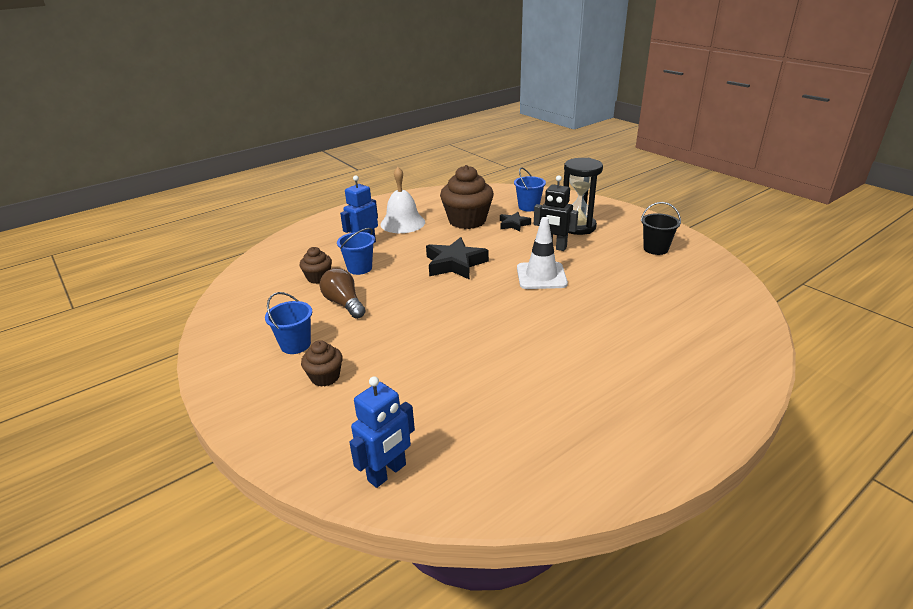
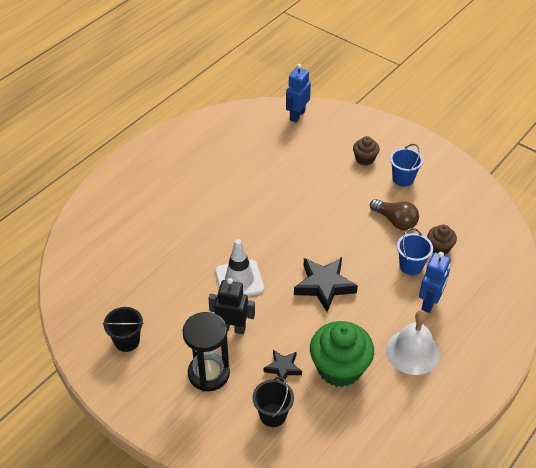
camera: 165 degrees right, 15 degrees up
(467, 221) = (339, 368): brown cupcake -> green cupcake
(528, 207) = (273, 415): blue bucket -> black bucket

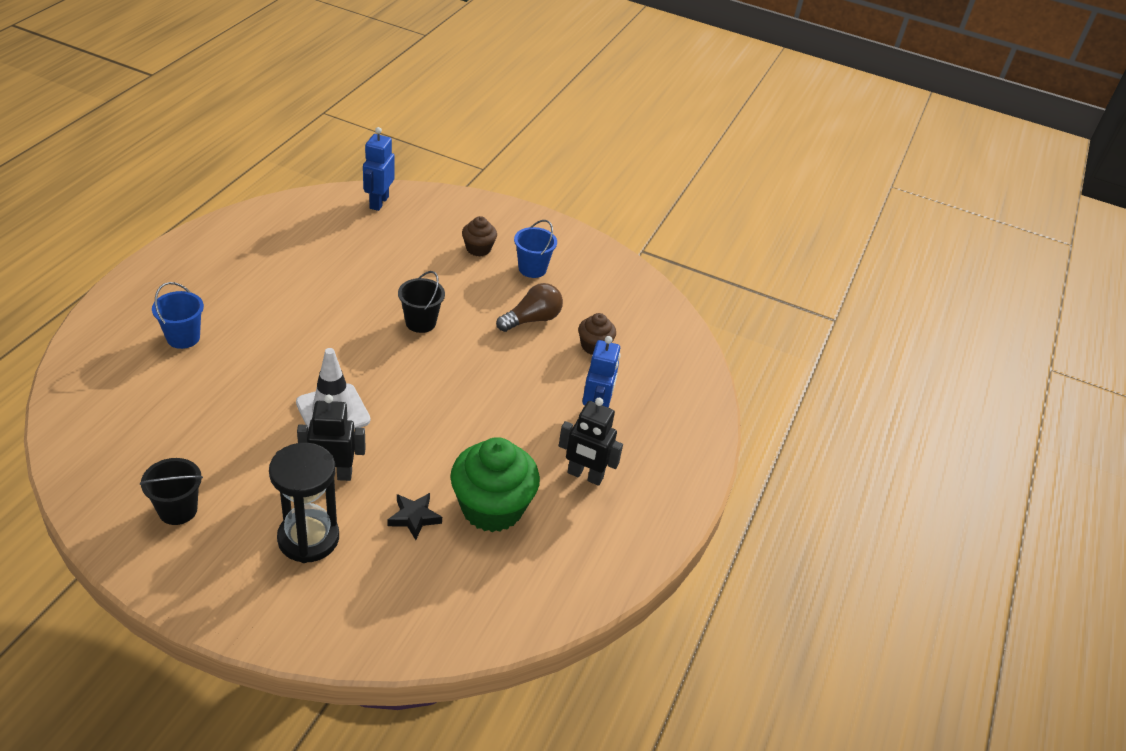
camera: 20 degrees left, 5 degrees down
(273, 415) = (410, 580): black bucket -> black bucket (420, 322)
(324, 285) = (452, 407): black star -> none
(395, 221) = (532, 319): brown light bulb -> brown light bulb turned 60 degrees counterclockwise
(411, 266) = (562, 371): blue bucket -> blue bucket (183, 337)
(412, 352) = (585, 475): white bell -> black robot

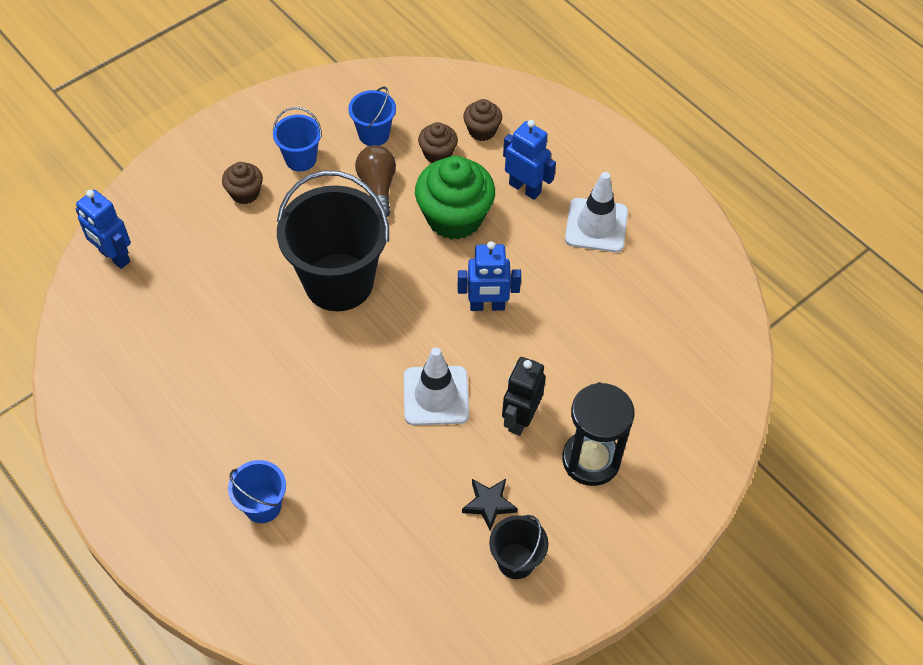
camera: 60 degrees left, 15 degrees up
(414, 517) = (596, 370): black star -> black star (489, 504)
(420, 322) = (339, 282): black bucket -> black bucket, size x2.08
(446, 421) = (487, 306): none -> blue robot
(492, 508) = (607, 307): green cupcake -> green cupcake (454, 217)
(585, 475) = (596, 225): black robot -> white traffic cone
(587, 302) = (374, 134): none -> blue bucket
(640, 368) = (482, 130): none -> brown cupcake

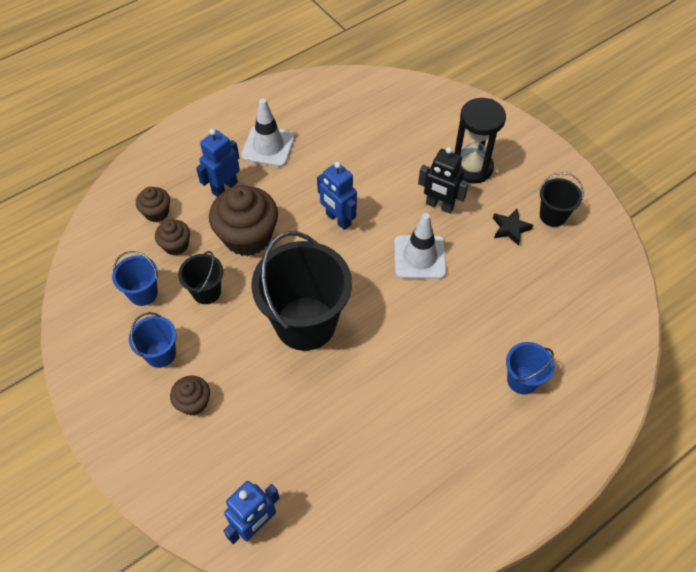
camera: 85 degrees left, 0 degrees up
(377, 188) = (206, 292): brown light bulb -> black bucket
(454, 217) = (247, 237): green cupcake -> brown cupcake
(487, 306) = (338, 219): blue robot -> blue robot turned 135 degrees clockwise

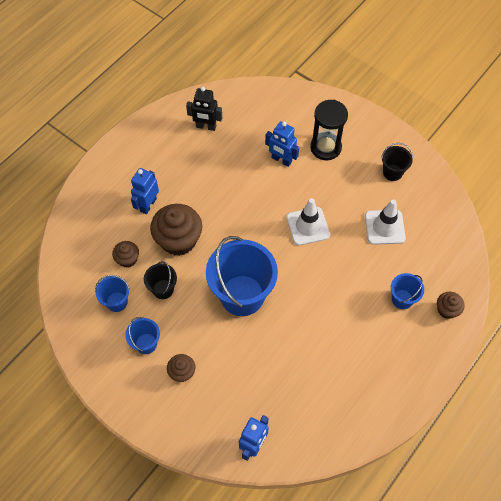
camera: 15 degrees left, 5 degrees up
(156, 212) = (103, 237): brown cupcake -> brown cupcake (447, 310)
(268, 146) = (170, 164): white traffic cone -> white traffic cone (384, 227)
(305, 323) = (242, 295): black bucket -> blue bucket
(338, 219) = (240, 211): blue robot -> blue robot (281, 160)
(439, 205) = (310, 183): black robot -> black robot (206, 126)
(510, 229) = (365, 189): black star -> none

